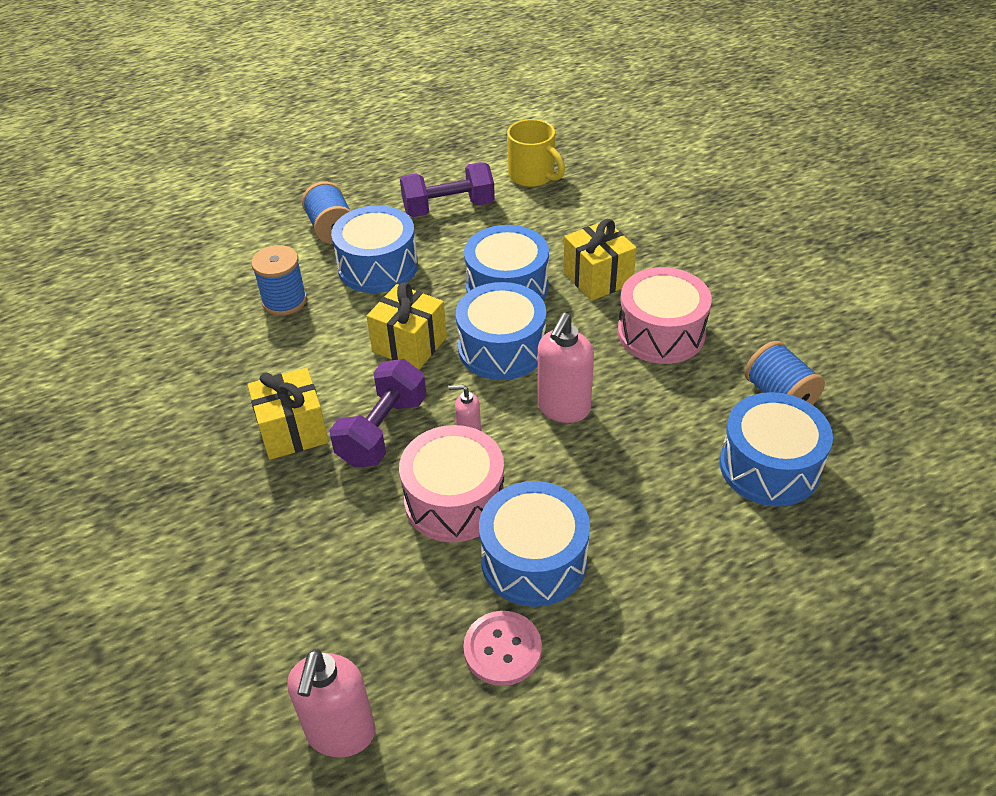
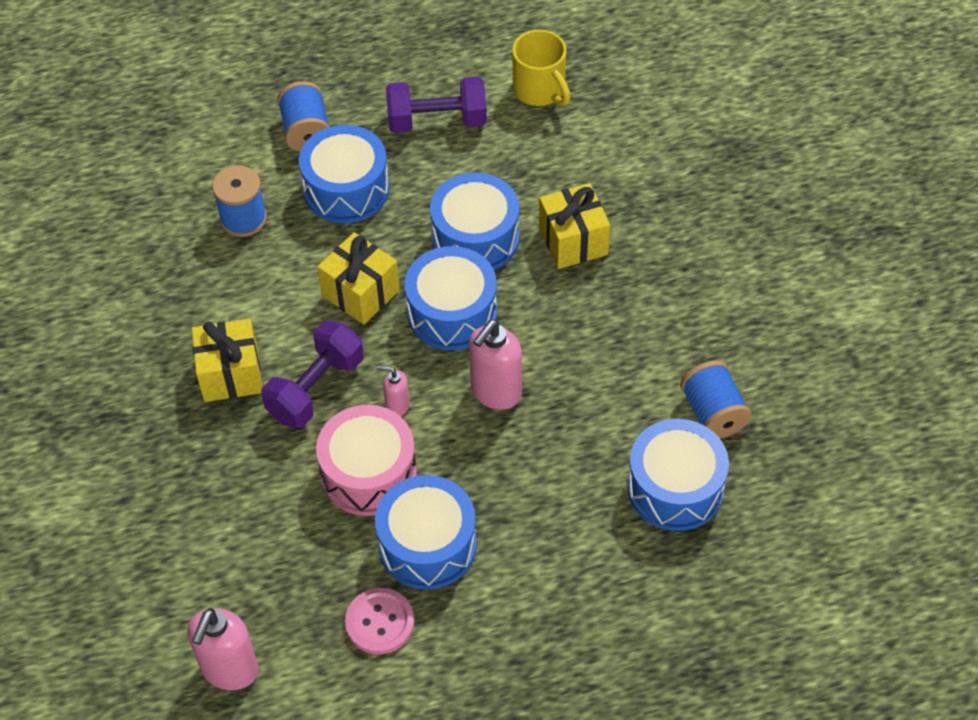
camera: 10 degrees right, 10 degrees up
(661, 333) = (618, 320): pink drum -> none

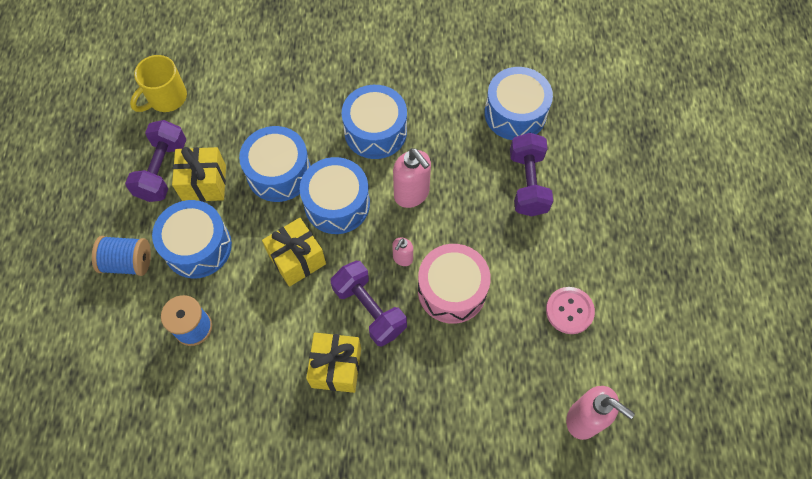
camera: 75 degrees left, 10 degrees up
(427, 545) = (518, 266): blue drum -> blue drum (375, 131)
(540, 90) = (166, 98): yellow mug -> yellow mug turned 150 degrees clockwise
(562, 529) = (528, 183): none -> purple dumbbell
(573, 241) = (306, 115): yellow gift -> yellow gift (204, 183)
(713, 413) = (468, 77): blue spool -> none

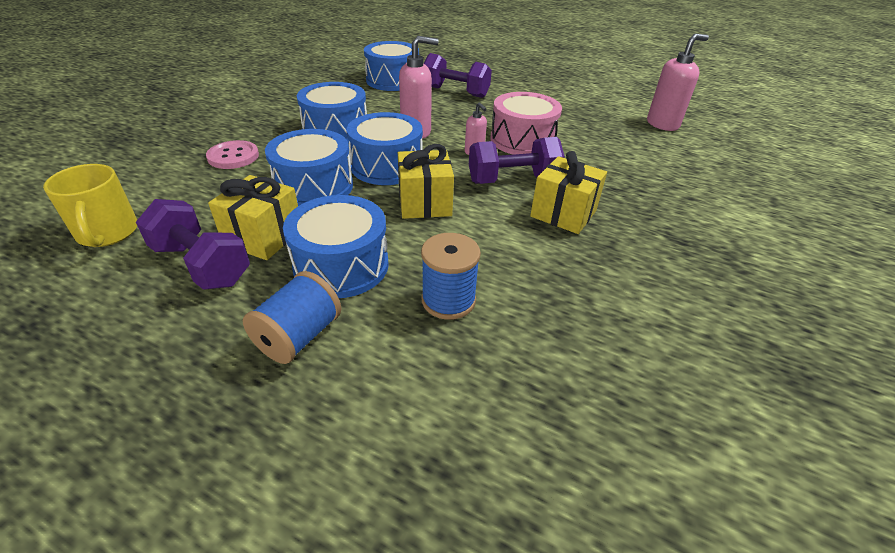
camera: 65 degrees left, 25 degrees down
(569, 311) = (572, 106): pink button -> pink button (233, 156)

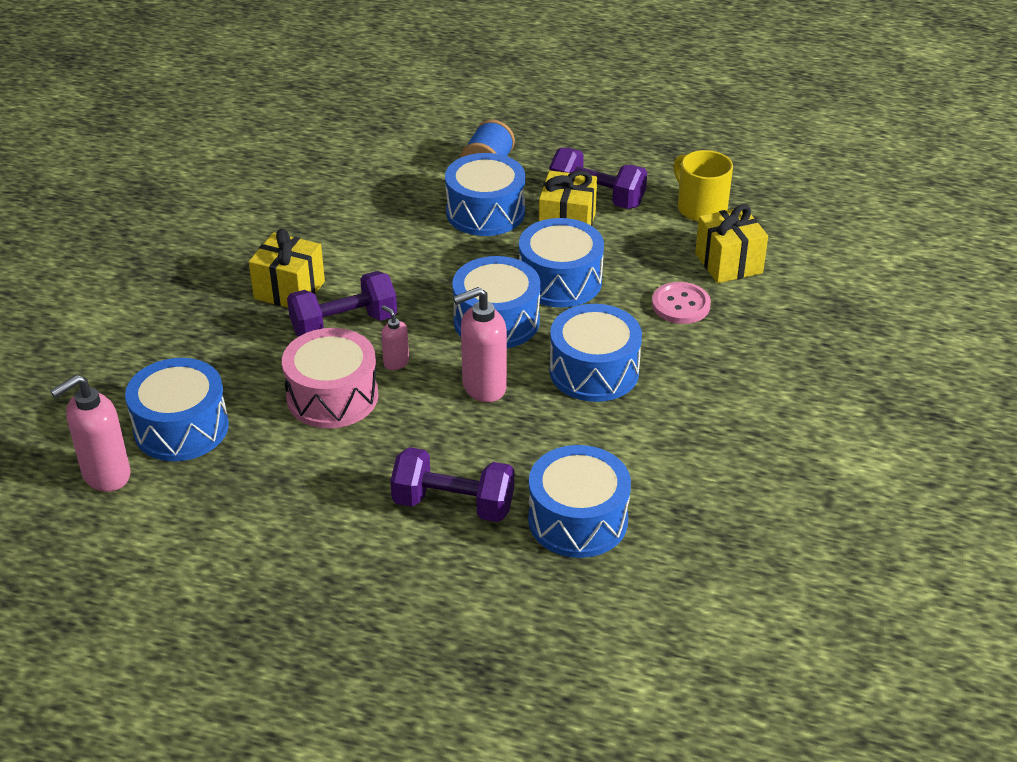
camera: 170 degrees right, 0 degrees up
(424, 203) = (435, 280): yellow gift -> yellow gift (728, 263)
(448, 300) = (390, 201): blue spool -> none
(624, 138) = (181, 428): none -> blue drum

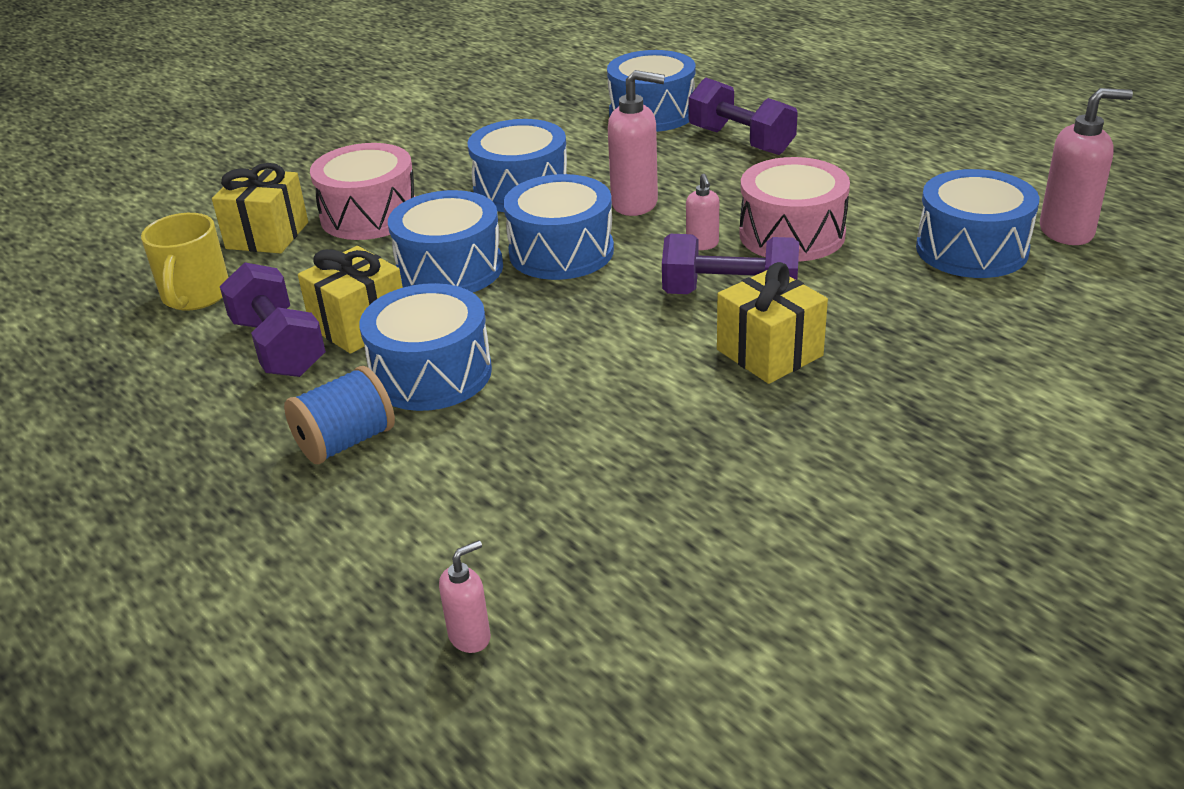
camera: 145 degrees left, 5 degrees down
(339, 122) = (470, 636): none -> pink soap dispenser
(680, 305) = (370, 215): pink button -> pink drum

